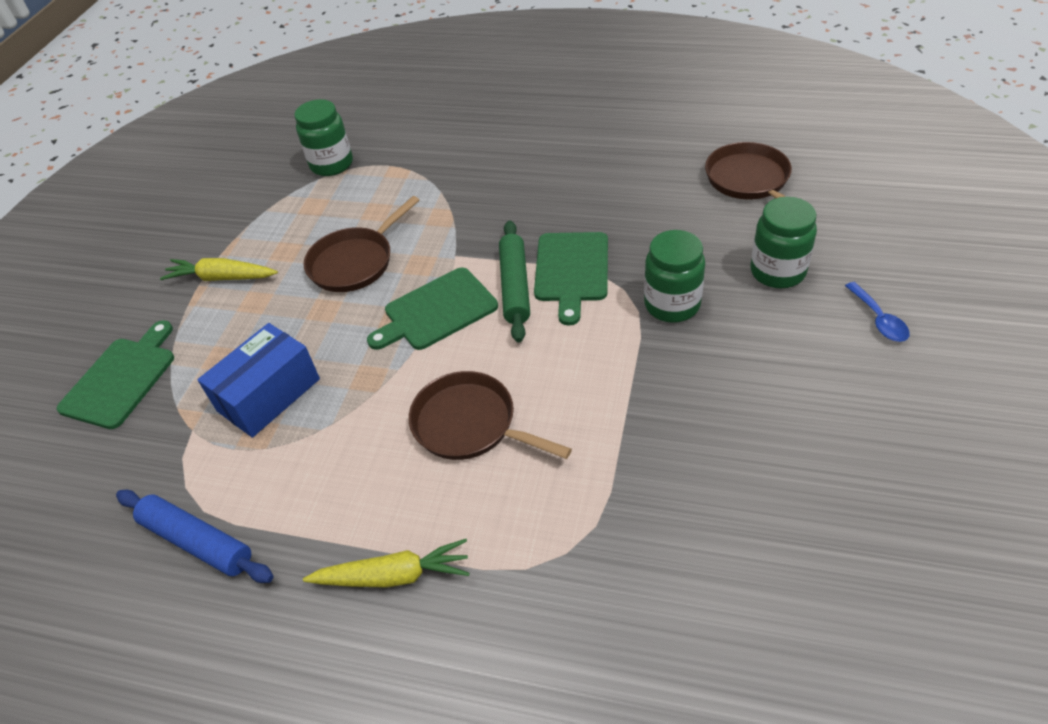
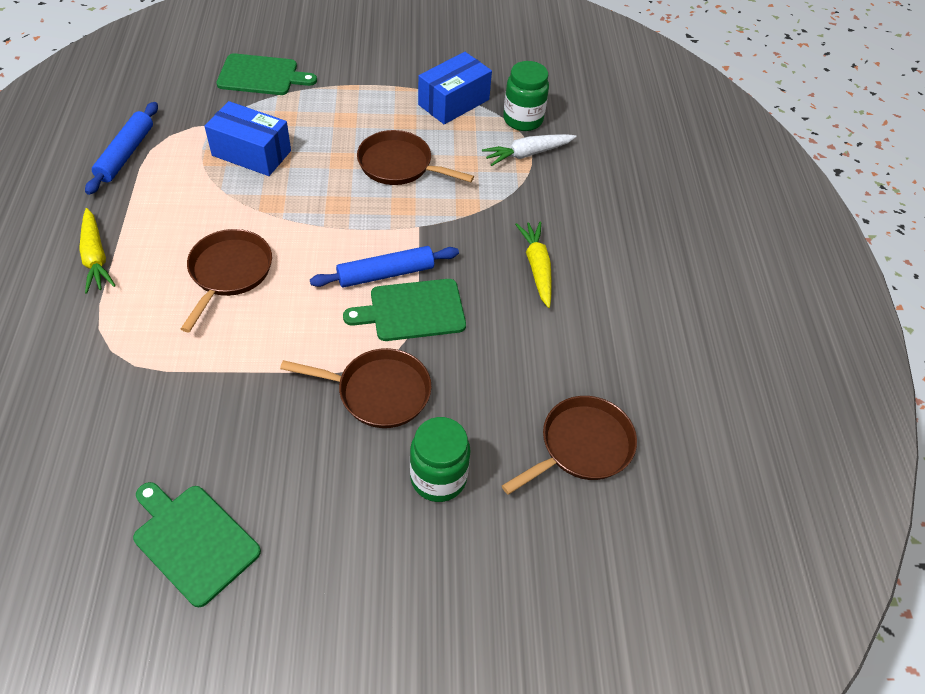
camera: 65 degrees right, 5 degrees up
(222, 278) = (369, 94): yellow carrot -> yellow carrot (537, 267)
(276, 210) = (453, 102): none -> blue box
(384, 167) = (527, 154): none -> white carrot
(436, 311) = (349, 228): green cutting board -> green cutting board (193, 541)
(514, 286) = (385, 273): green rolling pin -> blue rolling pin
(672, 305) = (378, 392): green jar -> brown pan
(878, 319) = (381, 572): blue spoon -> none

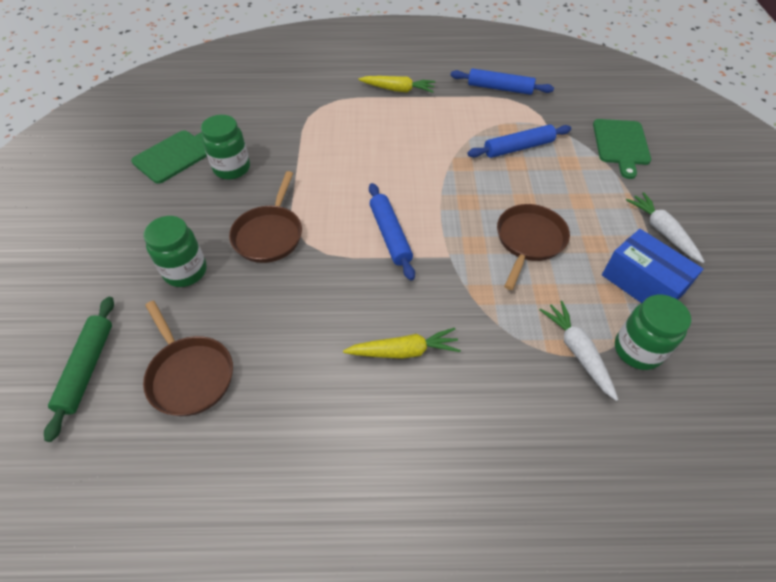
camera: 95 degrees right, 0 degrees up
(95, 257) = (398, 90): yellow carrot -> yellow carrot turned 150 degrees counterclockwise
(229, 272) = (387, 148): brown pan -> none
(241, 453) = (232, 168): none -> green jar
(251, 153) = (518, 147): blue box -> blue rolling pin
(391, 76) = (662, 231): none -> white carrot
(413, 310) = (349, 253): green cutting board -> none
(586, 556) = (87, 368): none -> green rolling pin

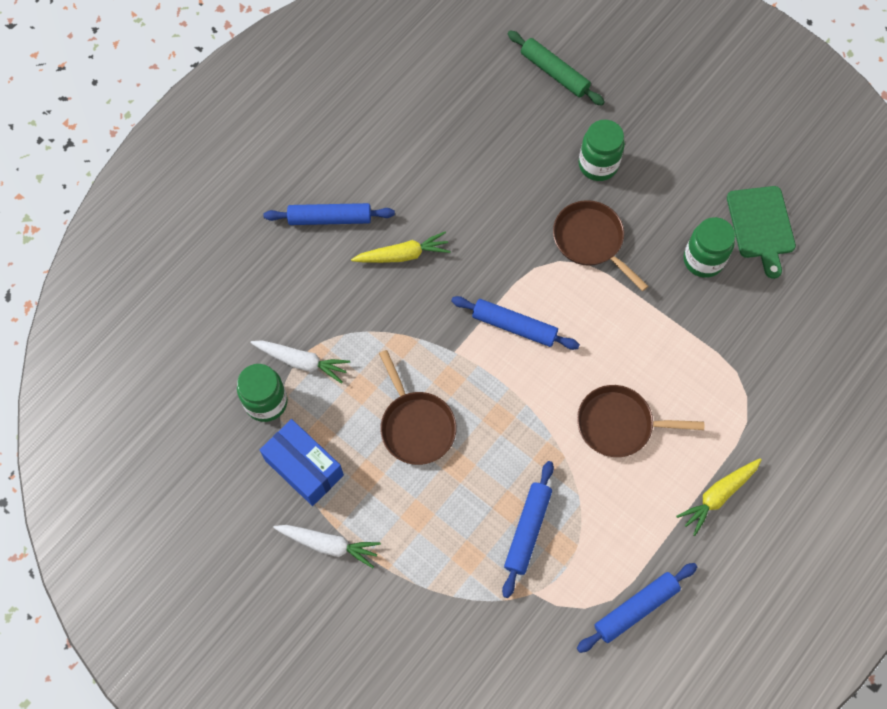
camera: 130 degrees right, 15 degrees up
(189, 375) = (498, 124): brown pan -> brown pan (619, 424)
(404, 351) = (403, 255): yellow carrot -> yellow carrot turned 135 degrees counterclockwise
(427, 446) = (330, 219): none -> blue rolling pin
(621, 144) = (448, 638): green cutting board -> none
(642, 283) = (304, 468): blue box -> blue box turned 45 degrees clockwise

